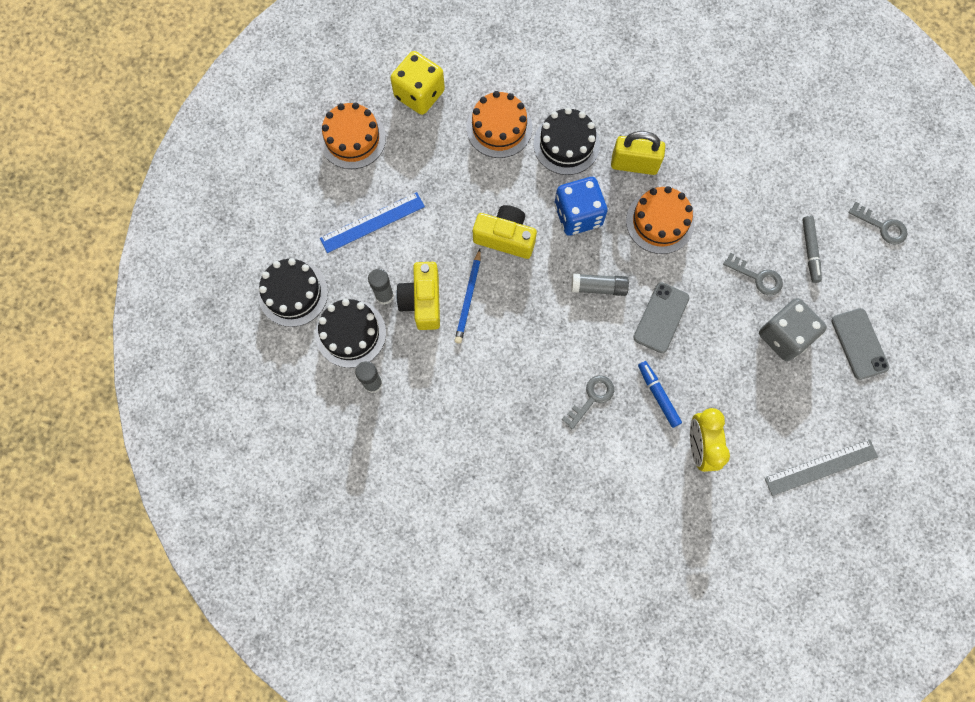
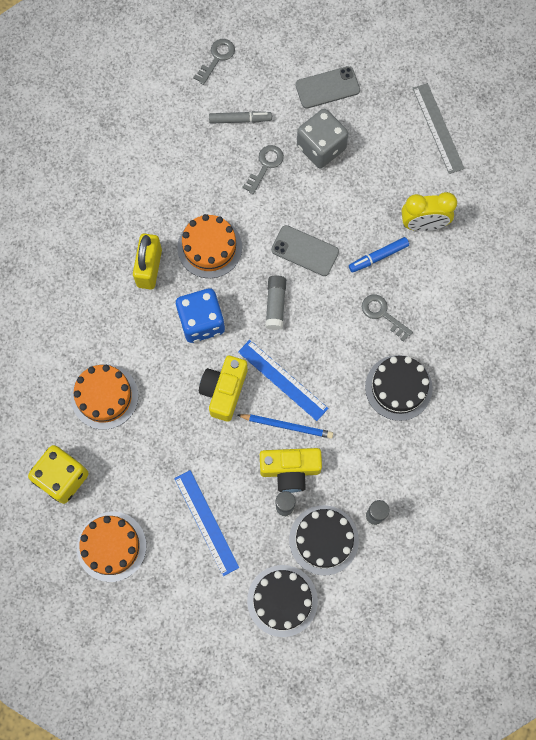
camera: 90 degrees left, 0 degrees up
(517, 294) = (283, 380): none -> blue ruler
(566, 144) = (125, 331): black cake -> black cake (398, 387)

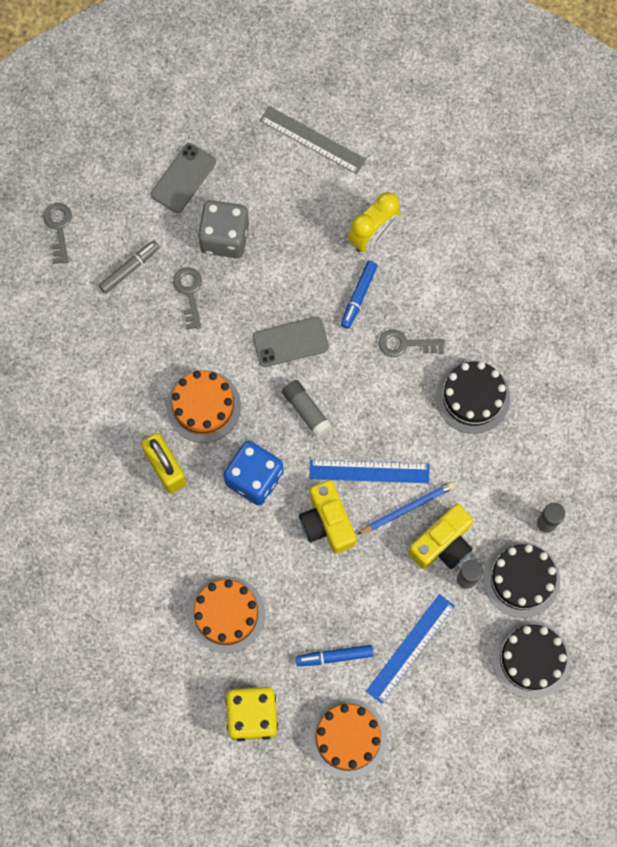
camera: 40 degrees left, 0 degrees up
(150, 484) = (334, 656): none -> blue marker
(206, 522) = (410, 648): blue ruler -> blue ruler turned 75 degrees counterclockwise

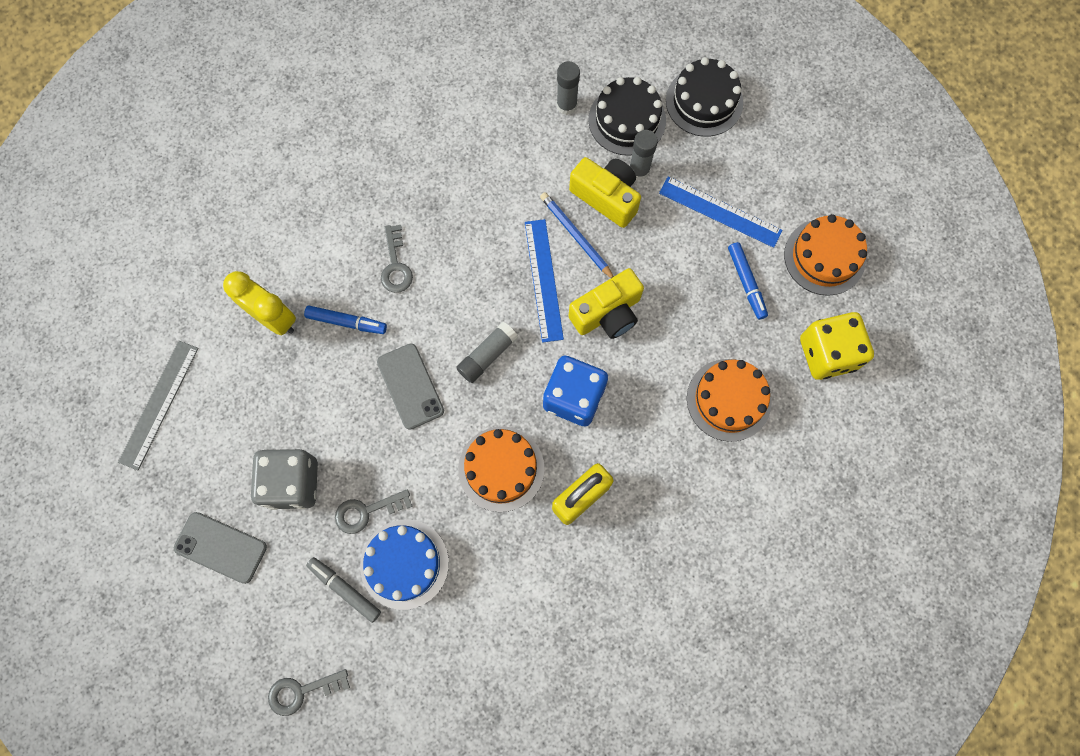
camera: 100 degrees left, 0 degrees up
(140, 317) = (404, 564): none -> blue cake
(472, 397) = (444, 190): black cake -> none

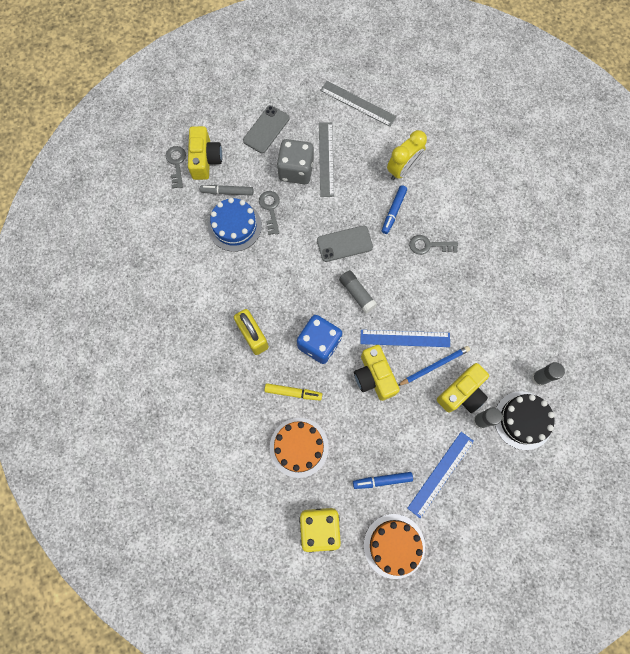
camera: 100 degrees right, 0 degrees up
(267, 438) = (326, 159): none -> grey ruler
(288, 641) = (205, 159): none -> yellow camera
(345, 589) = (227, 192): grey marker -> grey marker turned 135 degrees counterclockwise
(501, 468) = (281, 290): orange cake -> none
(654, 422) = (293, 392): none -> yellow marker
(704, 101) = (533, 483): black cake -> none

